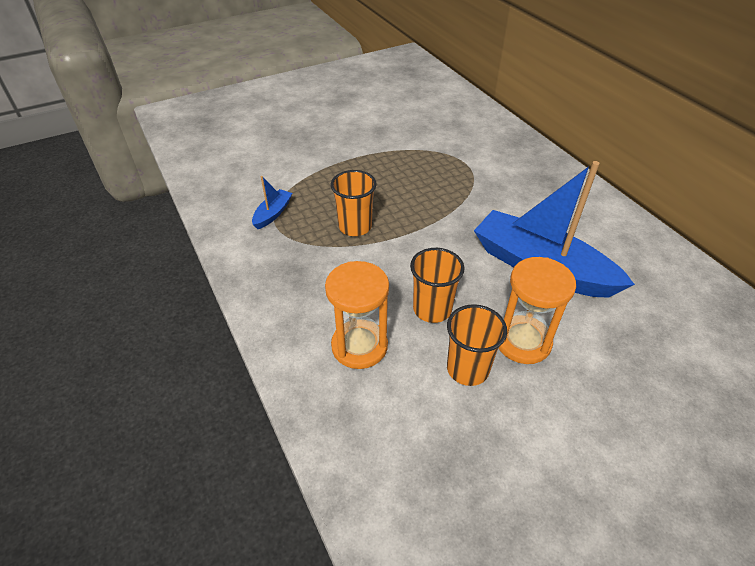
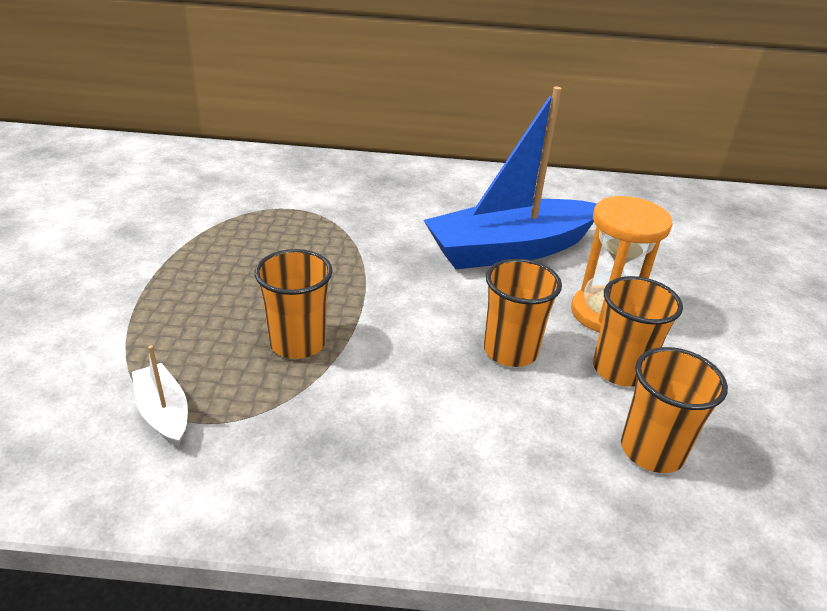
camera: 60 degrees left, 10 degrees down
(273, 214) = (163, 413): blue boat -> white boat
(359, 346) = (526, 442): orange hourglass -> none
(403, 408) = (652, 450): none -> orange cup

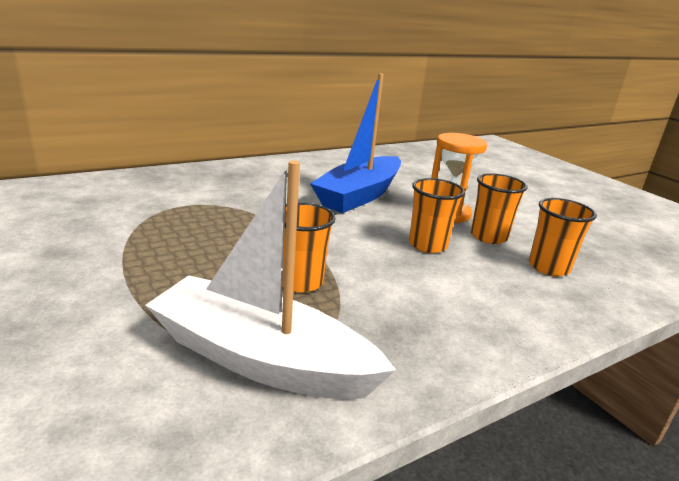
camera: 35 degrees left, 10 degrees down
(163, 413) = (261, 359): white boat -> white boat, size x2.38

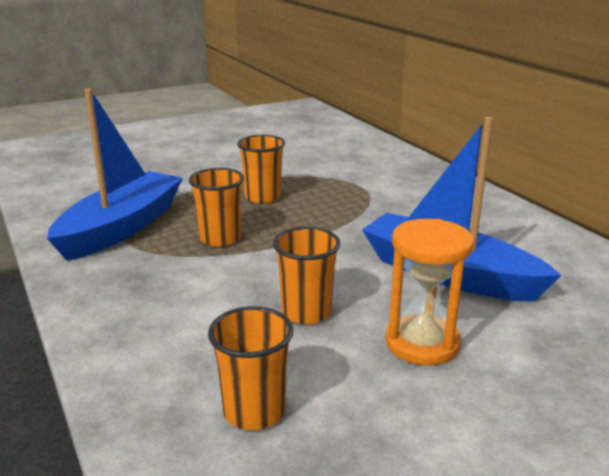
camera: 95 degrees right, 0 degrees up
(261, 359) = (121, 228): white boat -> blue boat
(488, 237) = (347, 370): orange cup -> orange cup (262, 197)

